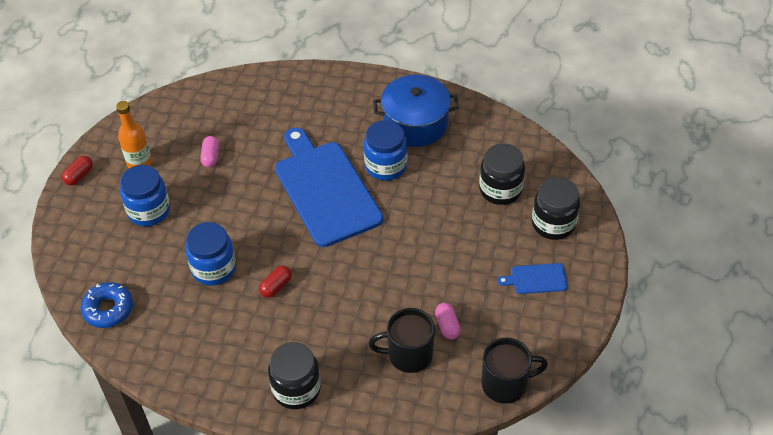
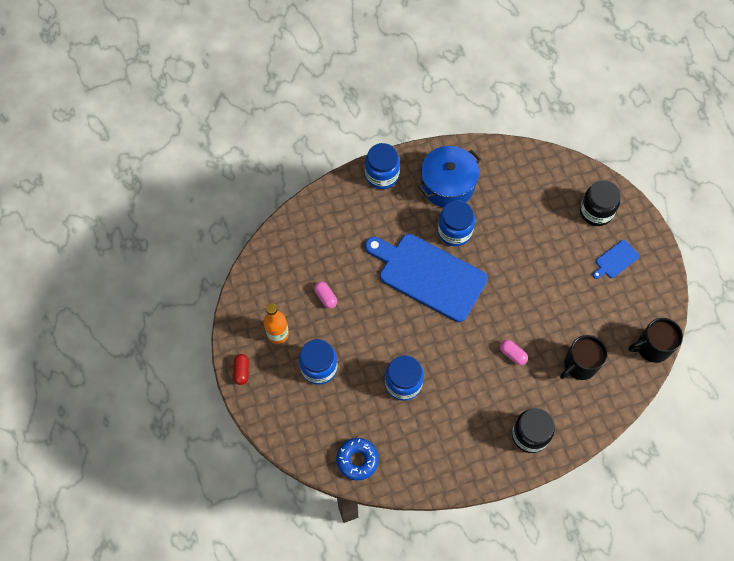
camera: 35 degrees left, 15 degrees up
(276, 286) = (456, 370): red capsule -> none
(358, 85) = (382, 175): none -> blue jar
(447, 326) = (587, 329): pink capsule -> pink capsule (512, 354)
(500, 189) = (544, 205): black jar -> none
(505, 384) = (652, 347): black mug -> black mug turned 150 degrees counterclockwise

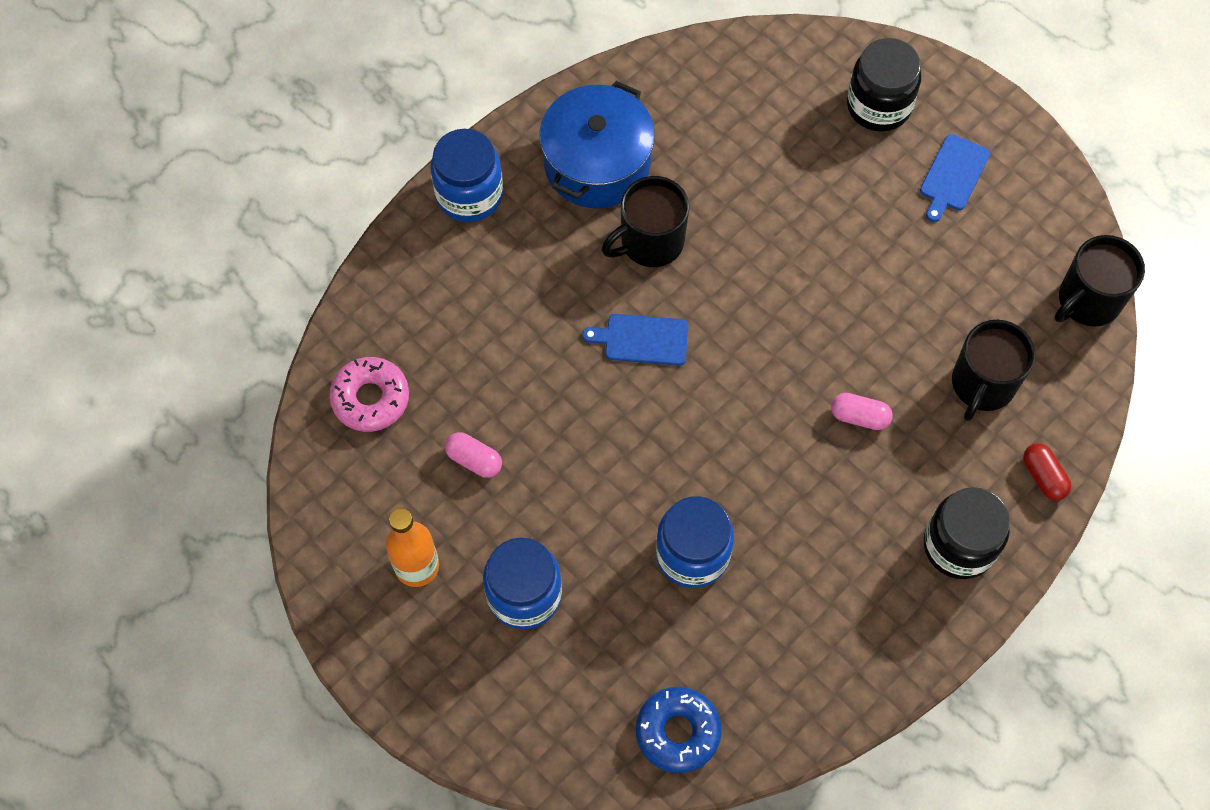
camera: 25 degrees left, 0 degrees up
(241, 371) = (382, 666): red capsule -> red capsule (1043, 476)
(293, 250) = (370, 398): none -> pink donut
(428, 275) = (642, 339): blue cutting board -> blue cutting board, size x0.42
(454, 231) = (650, 242): blue jar -> black mug

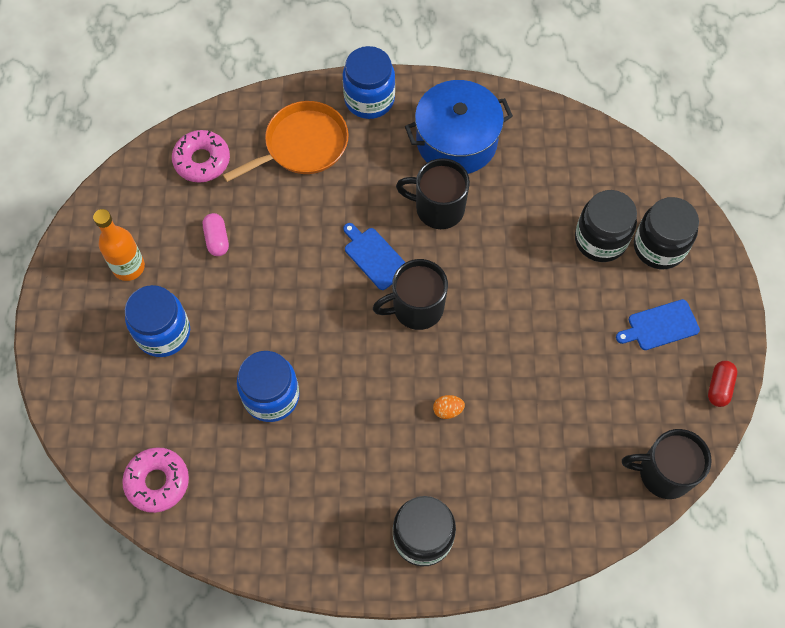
camera: 45 degrees right, 0 degrees up
(454, 296) = (302, 145): none -> orange pan
(678, 732) = (157, 482): blue donut -> pink donut
(823, 143) = (600, 240): none -> black jar
(859, 416) = (447, 410): pink capsule -> orange egg
(982, 384) = (541, 460): black mug -> black mug (416, 308)
(1043, 476) = (518, 547): red capsule -> red capsule (719, 387)

